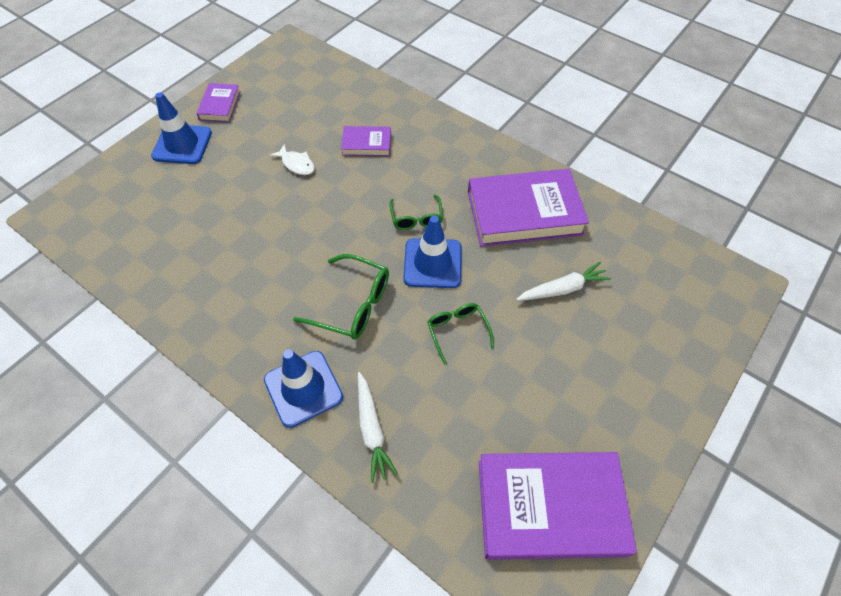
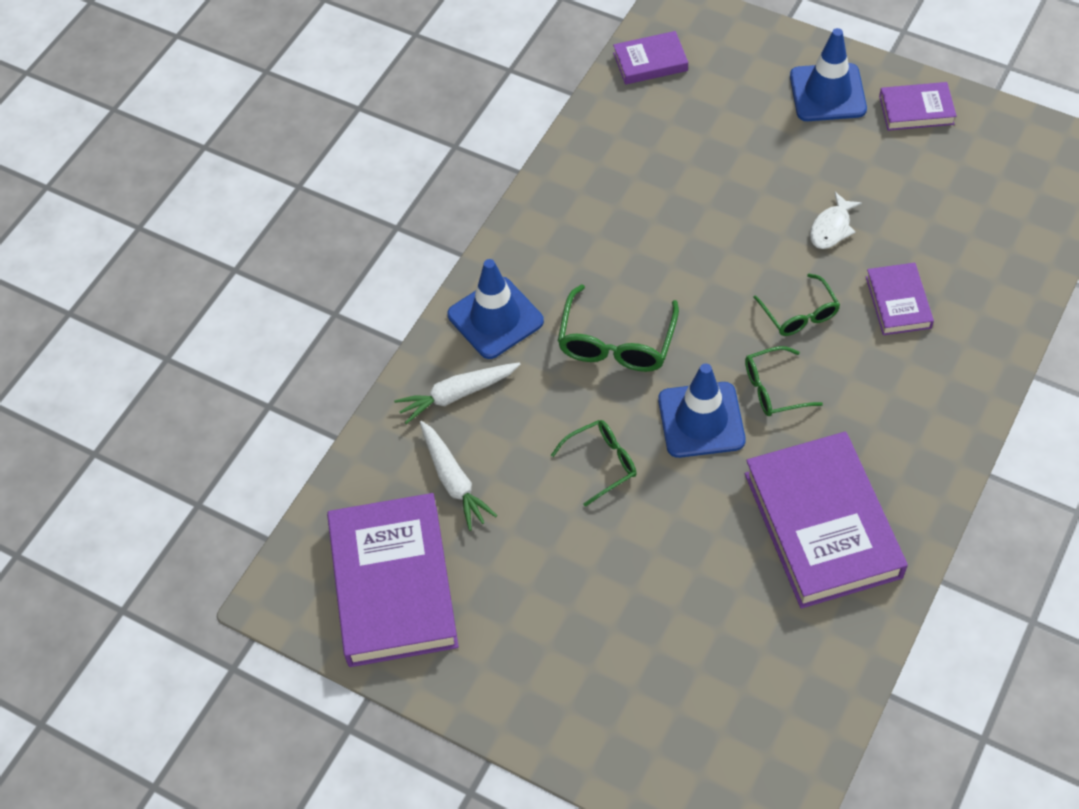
camera: 85 degrees right, 0 degrees up
(95, 239) = (650, 62): none -> purple book
(360, 194) = (799, 313): none -> green glasses
(562, 289) = (696, 584): white carrot -> white carrot (453, 480)

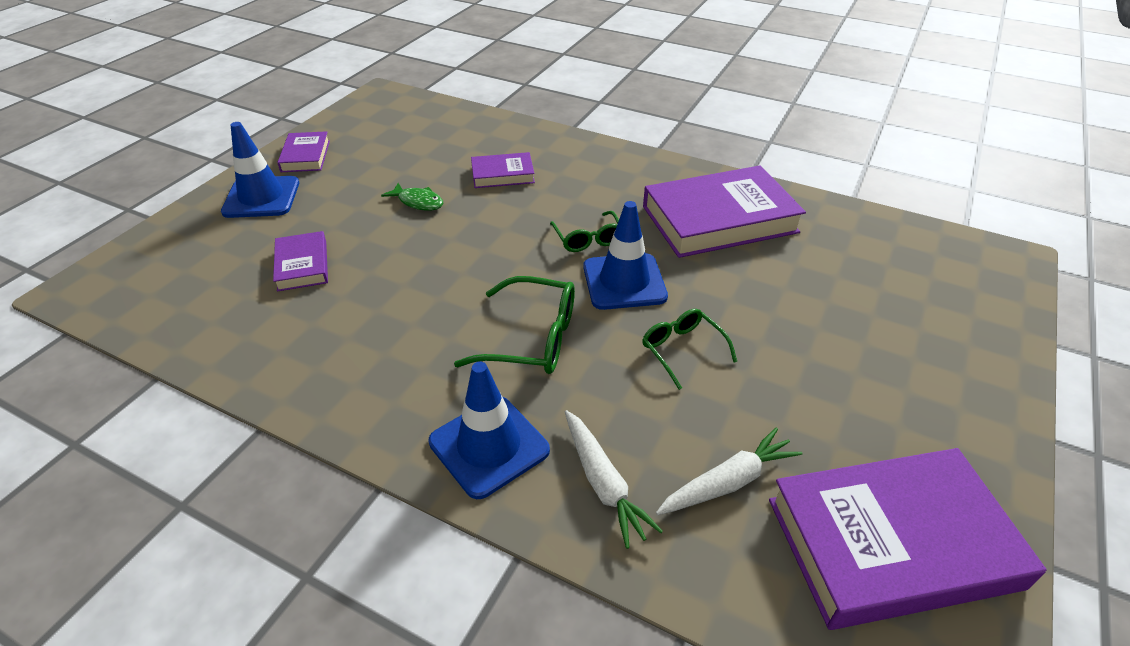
camera: 95 degrees left, 15 degrees down
(650, 62) = (149, 309): purple book -> purple book (302, 265)
(799, 313) = (508, 222): green glasses -> none
(831, 228) = (418, 202): white fish -> green fish

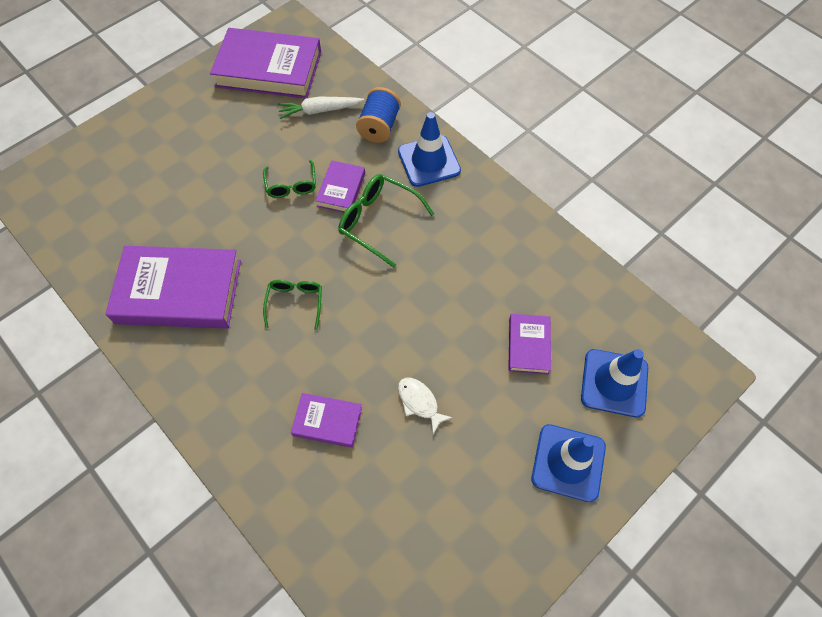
camera: 160 degrees left, 20 degrees up
(305, 156) = (524, 534): purple book -> purple book (341, 189)
(418, 202) = (419, 402): green fish -> white fish
(603, 483) = (379, 127): white carrot -> blue spool
(624, 282) = (293, 250): blue traffic cone -> blue traffic cone (614, 383)

